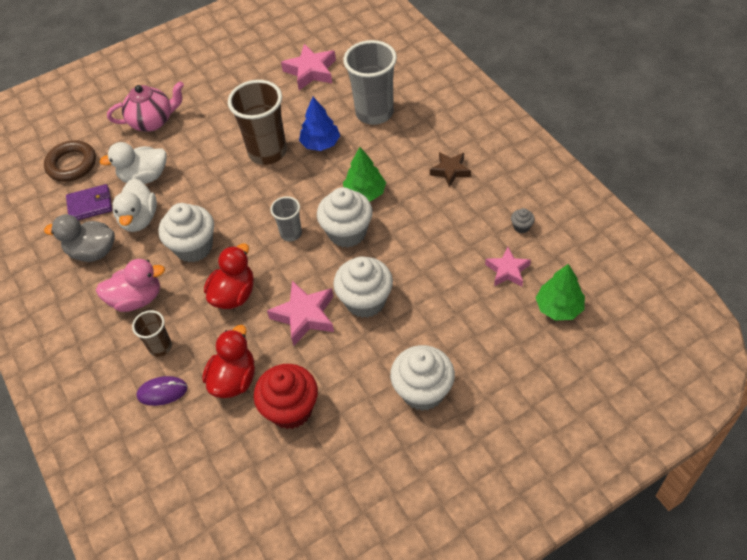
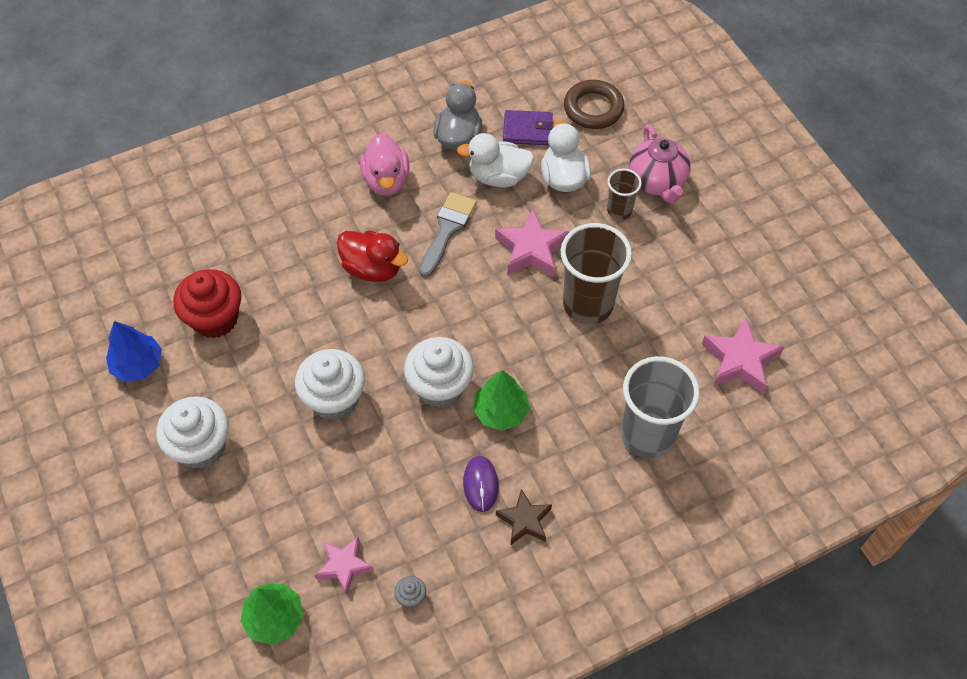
camera: 90 degrees right, 5 degrees up
(90, 205) = (527, 130): purple wallet -> purple wallet turned 75 degrees counterclockwise
(160, 347) = (320, 203): brown cup -> brown cup (619, 210)
(162, 392) = (266, 207): purple mouse -> purple mouse (480, 484)
(194, 247) = (447, 229): white cupcake -> grey brush
(234, 379) = (264, 268): red duck -> none
(291, 233) = (449, 326): grey cup -> none
(304, 316) = (328, 336): pink star -> pink star (531, 249)
(320, 143) = (596, 365): blue tree -> blue tree (138, 364)

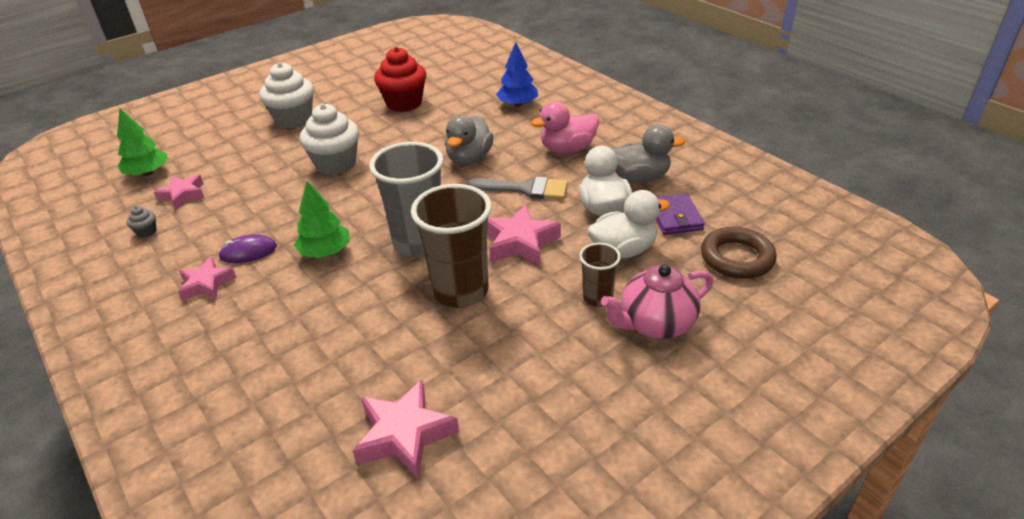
camera: 80 degrees right, 20 degrees down
(138, 364) = (361, 85): blue tree -> blue tree (517, 104)
(372, 268) = (469, 159): red duck -> grey duck
(440, 387) = (350, 213): white cupcake -> none
(524, 520) = (206, 284): brown star -> pink star
(647, 435) = (296, 359): grey cup -> grey cup (419, 243)

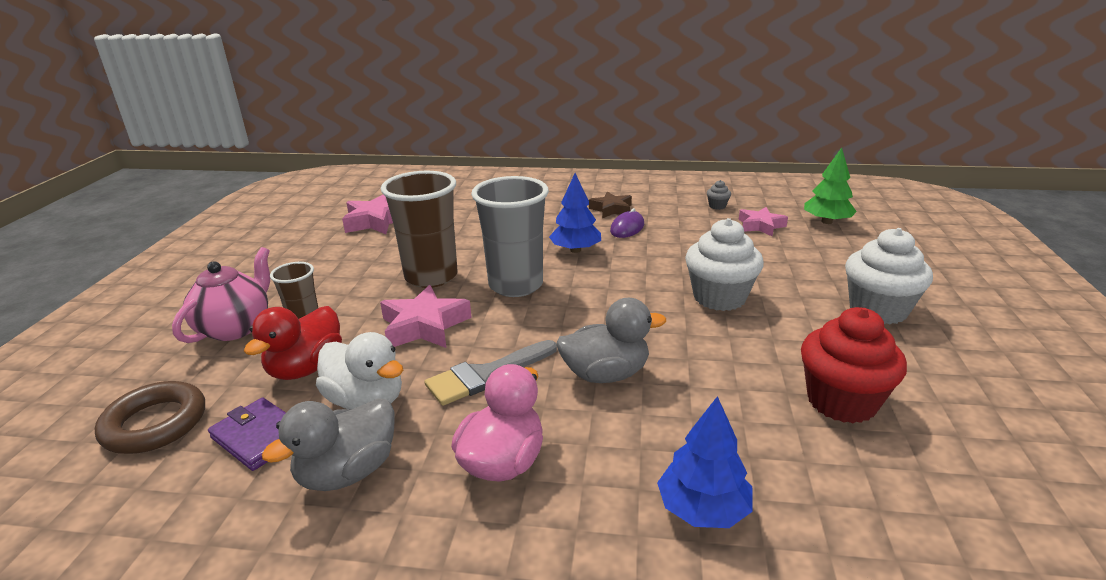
camera: 135 degrees right, 10 degrees down
(206, 284) = (611, 209): pink star -> brown star
(325, 252) = (575, 250): green tree -> blue tree
(469, 159) = (606, 374): grey duck -> grey duck turned 105 degrees clockwise
(623, 250) = (306, 368): white duck -> red duck

